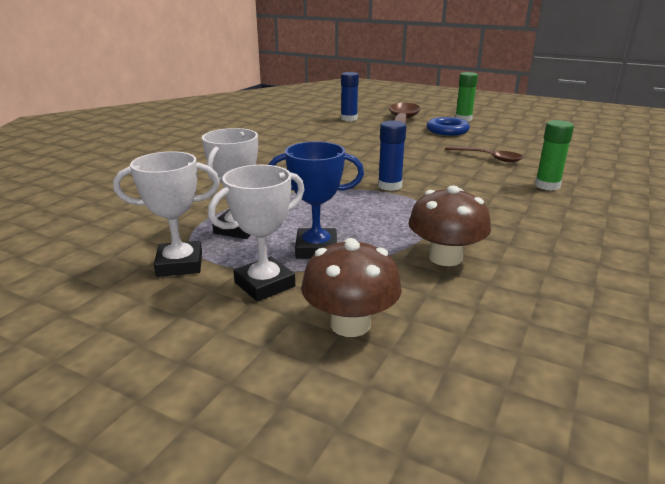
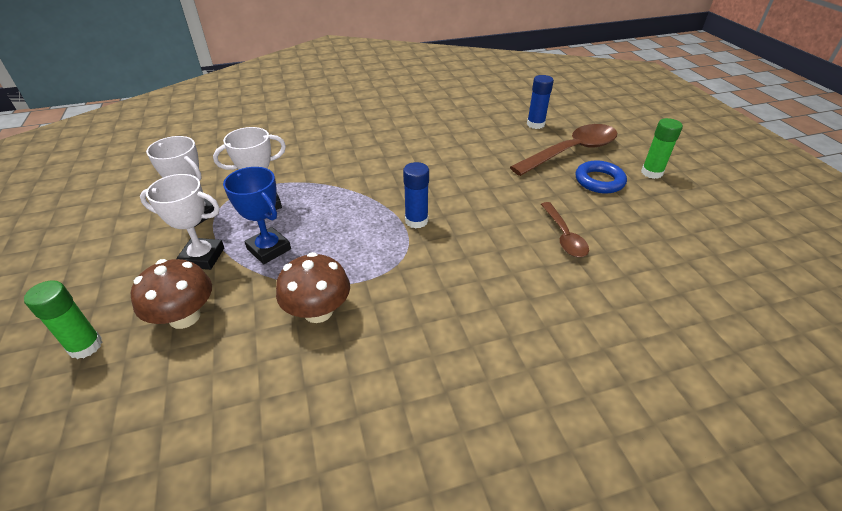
camera: 45 degrees right, 15 degrees up
(547, 186) = (545, 302): green glue stick -> green glue stick (85, 346)

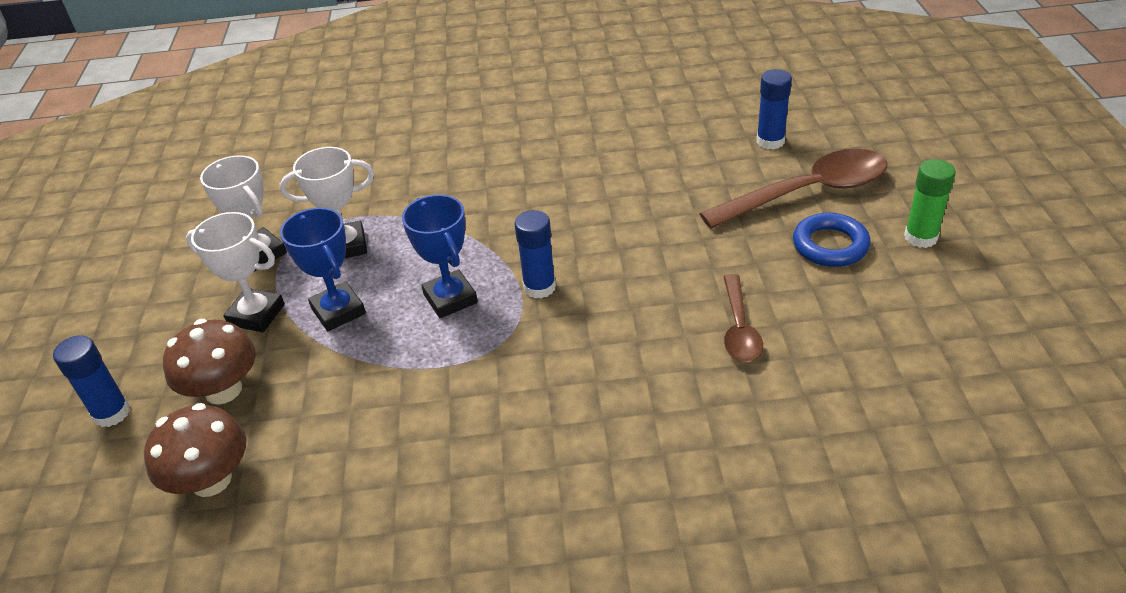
camera: 15 degrees right, 0 degrees up
(85, 346) = (112, 413): green glue stick -> blue glue stick
(318, 311) = (379, 400): brown mushroom -> brown mushroom (211, 480)
(353, 233) = (450, 298): none -> blue trophy

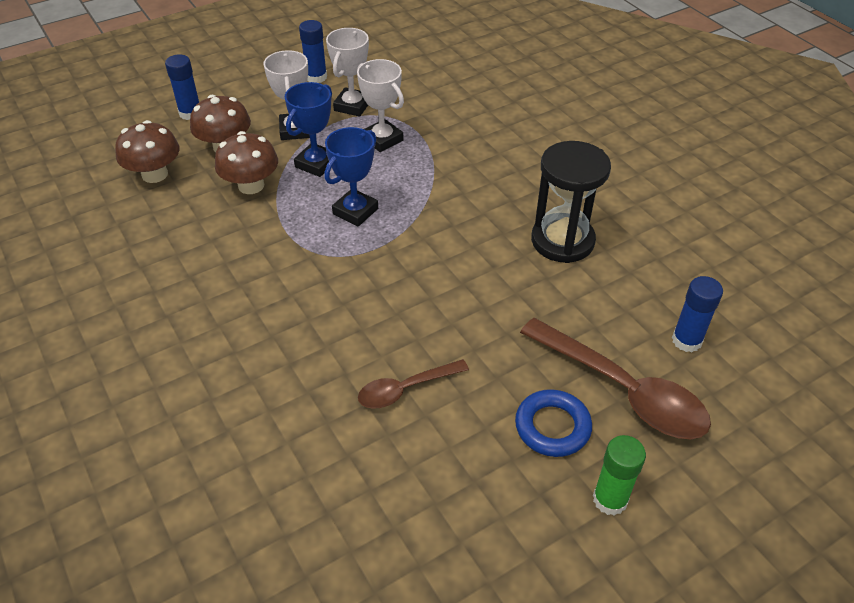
camera: 60 degrees right, 5 degrees up
(326, 380) = (251, 185): none -> brown mushroom
(539, 287) = (392, 253): blue glue stick -> blue glue stick (316, 77)
(605, 169) = (562, 241): none -> black hourglass

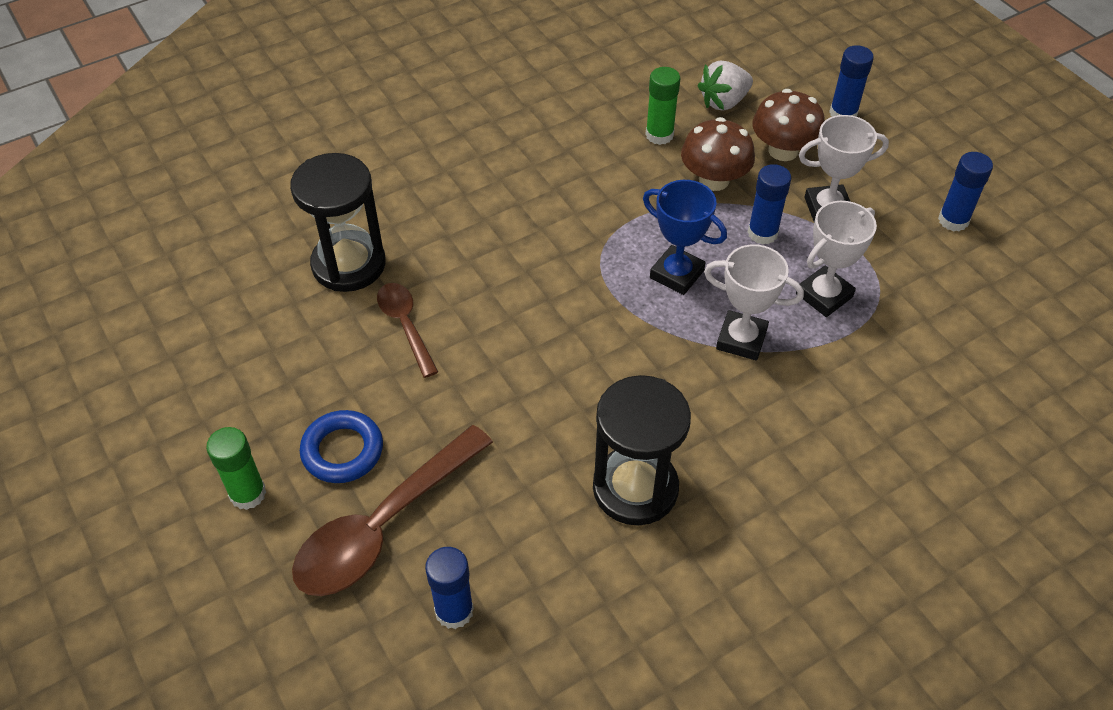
camera: 90 degrees right, 5 degrees up
(155, 174) = (724, 102): brown mushroom -> white strawberry
(186, 214) = (659, 135): none -> green glue stick
(316, 164) = (762, 233): blue trophy -> blue glue stick
(321, 444) = (349, 264): none -> black hourglass
(352, 106) = (894, 261): white trophy -> white trophy (741, 339)

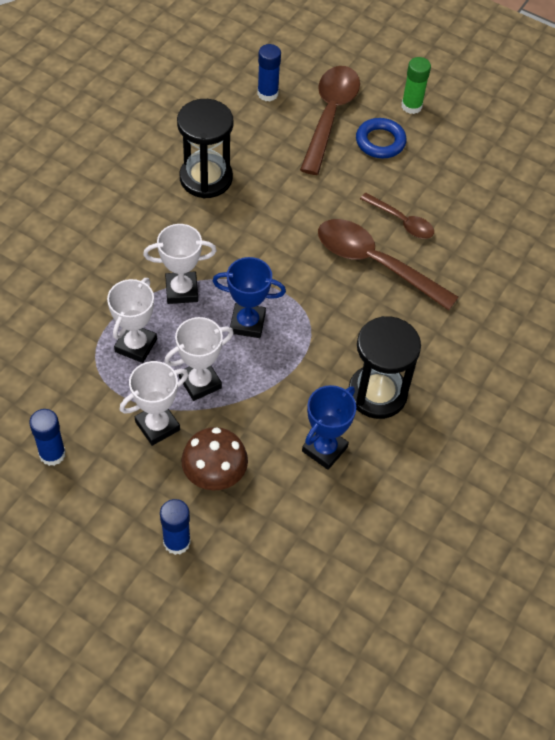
camera: 150 degrees right, 5 degrees up
(349, 264) = (470, 248): black hourglass -> black hourglass (377, 393)
(479, 287) = (375, 263): none -> brown spoon
(659, 135) = (324, 449): green glue stick -> blue trophy
(714, 180) = (258, 419): brown mushroom -> none
(724, 102) = (288, 511): white strawberry -> none
(762, 233) = (200, 382): blue glue stick -> white trophy

